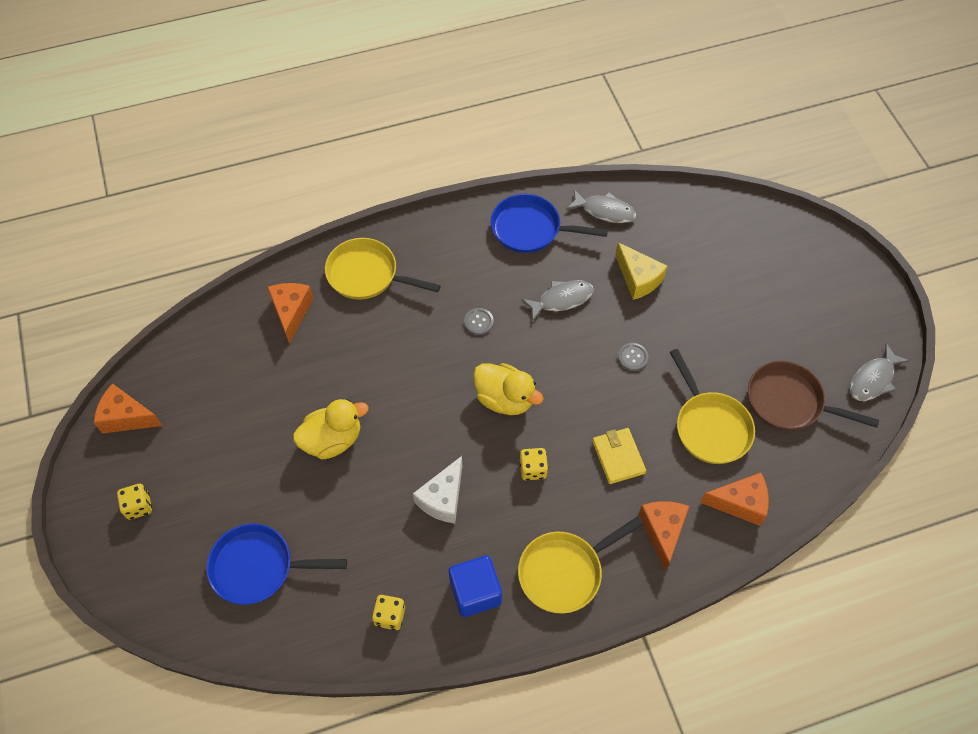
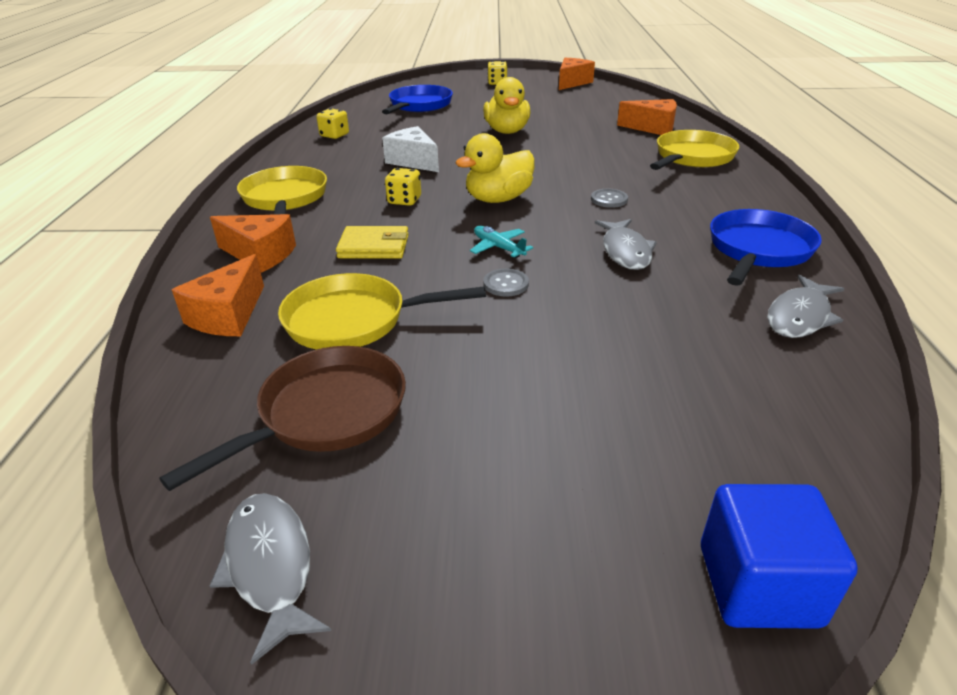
camera: 110 degrees right, 25 degrees down
(475, 592) = (315, 163): blue cube -> blue cube (758, 585)
(586, 375) = (498, 248): none -> turquoise plane
(638, 278) = (646, 318): yellow cheese -> none

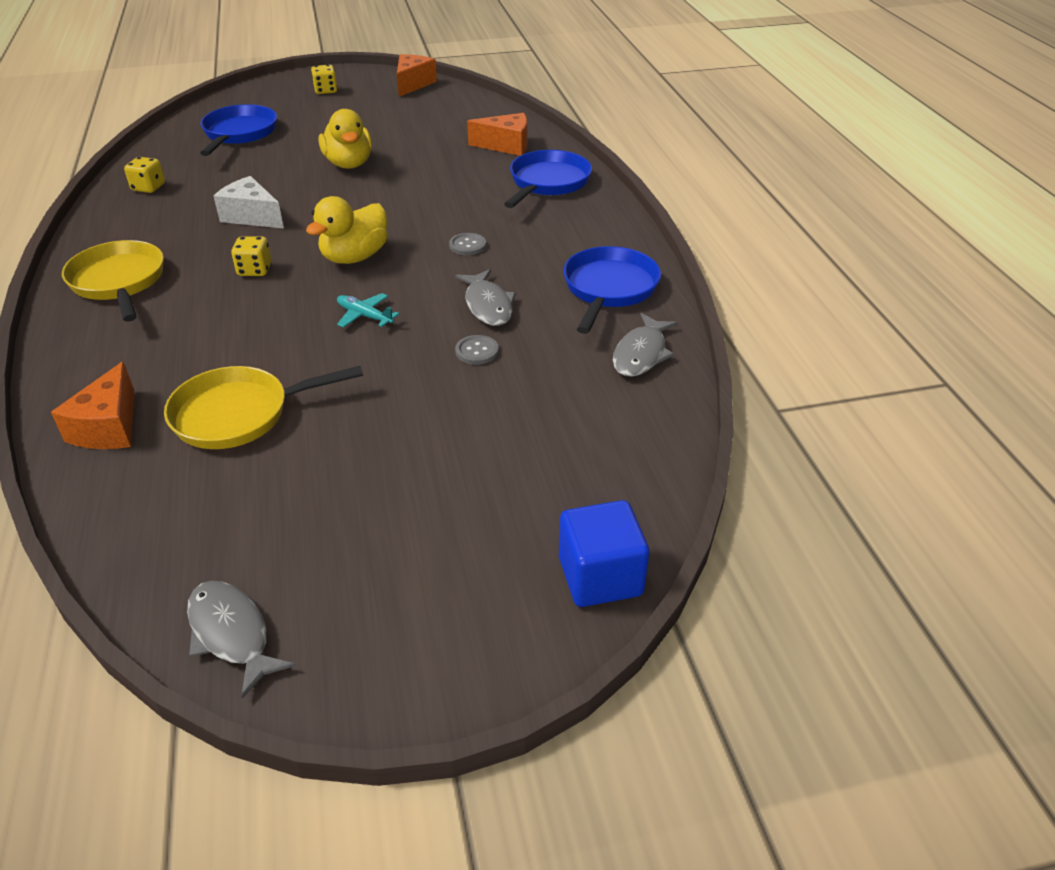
camera: 15 degrees left, 5 degrees up
(260, 254) = (116, 355): orange cheese -> none
(326, 413) = (239, 507): brown pan -> none
(374, 247) = (236, 330): yellow wallet -> none
(506, 284) = (378, 356): grey button -> grey button (477, 351)
(692, 157) = (548, 183): yellow pan -> blue pan

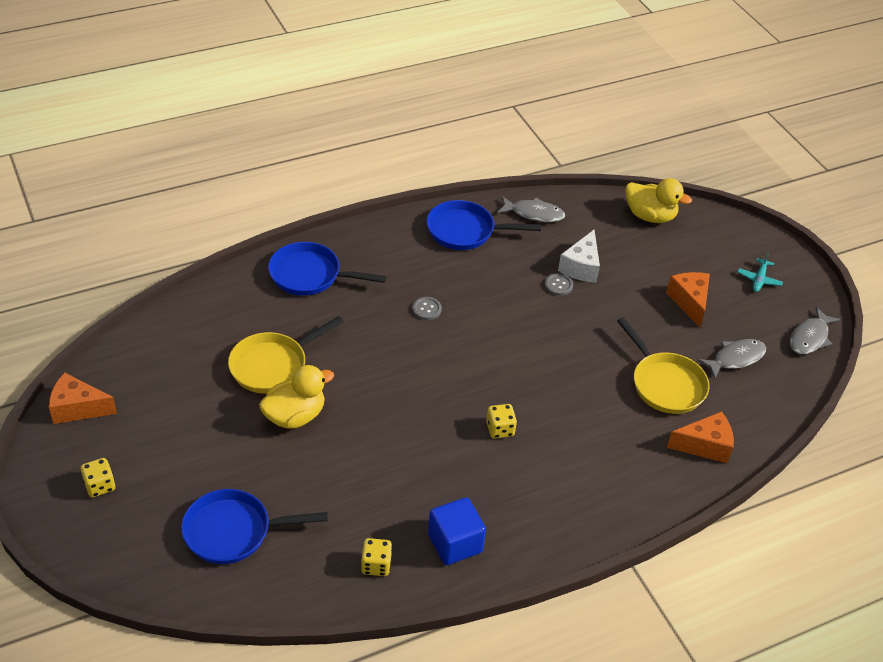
camera: 105 degrees left, 5 degrees up
(119, 282) = (545, 514): yellow pan -> yellow pan (272, 365)
(252, 216) = (414, 459): white cheese -> white cheese (581, 267)
(354, 257) = (463, 372): yellow duck -> yellow duck (650, 216)
(365, 316) = (539, 348): turquoise plane -> turquoise plane (759, 279)
(488, 305) = (505, 287): grey fish -> grey fish (735, 358)
(506, 146) = (238, 310): orange cheese -> orange cheese (689, 302)
(600, 577) = (712, 221): blue cube -> blue cube (455, 543)

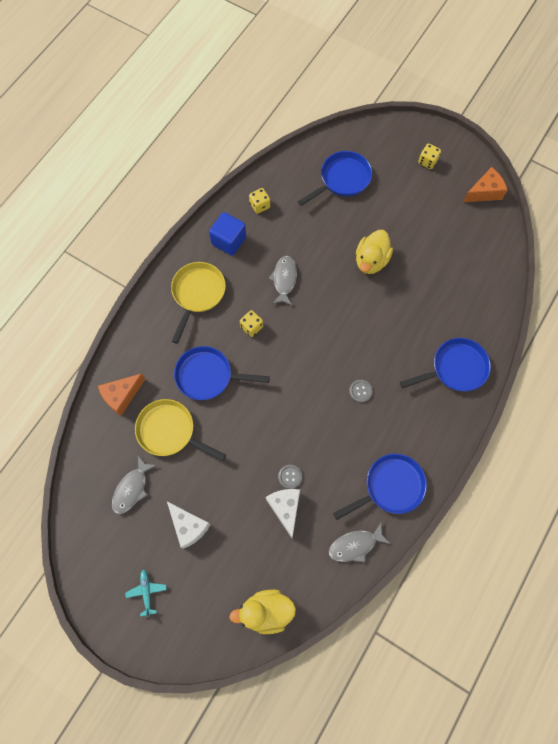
camera: 150 degrees right, 25 degrees up
(272, 365) = (413, 285): yellow pan -> yellow pan (197, 294)
(587, 410) = (208, 376): none -> blue pan
(689, 302) = (188, 526): orange cheese -> white cheese
(810, 338) = (85, 549): grey fish -> grey fish (284, 279)

